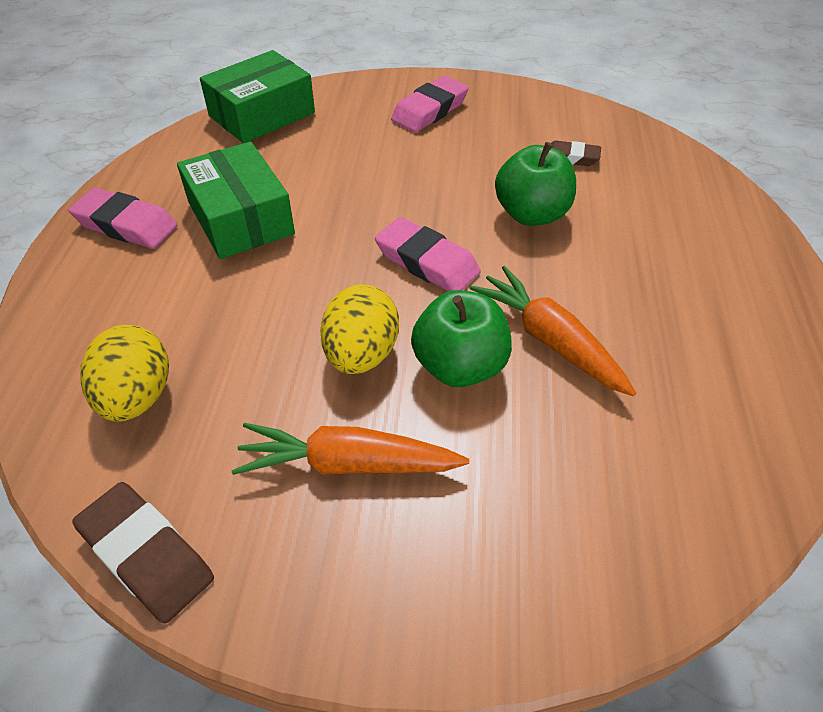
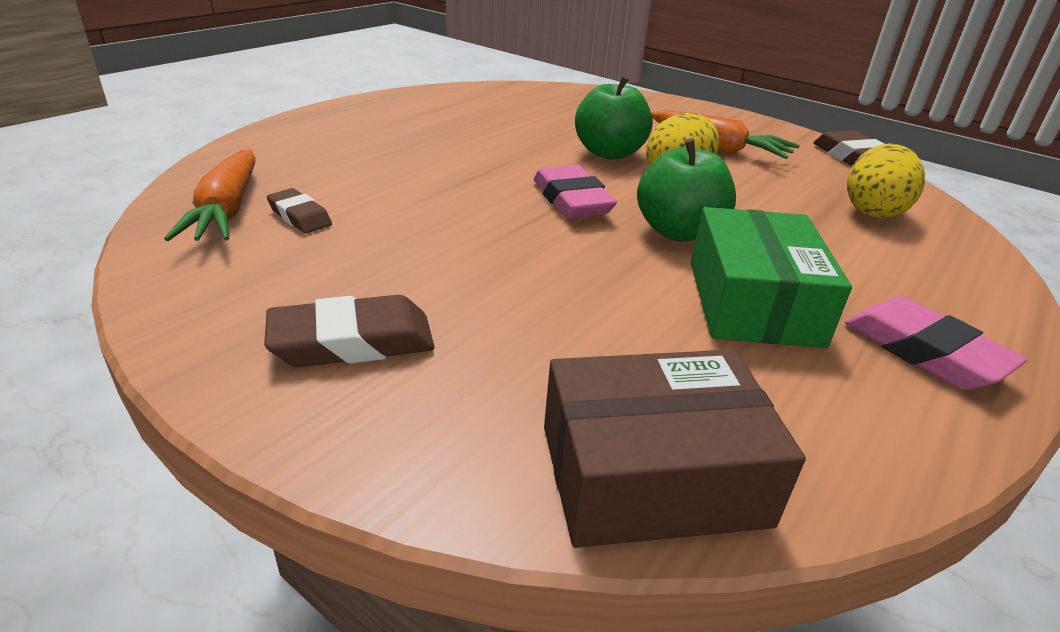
camera: 150 degrees left, 15 degrees down
(262, 114) = (652, 475): green box -> brown box
(430, 110) = (352, 342): pink eraser -> brown eraser
(531, 214) = (428, 194): green apple -> green apple (679, 232)
(549, 340) = (532, 143): orange carrot -> orange carrot (227, 210)

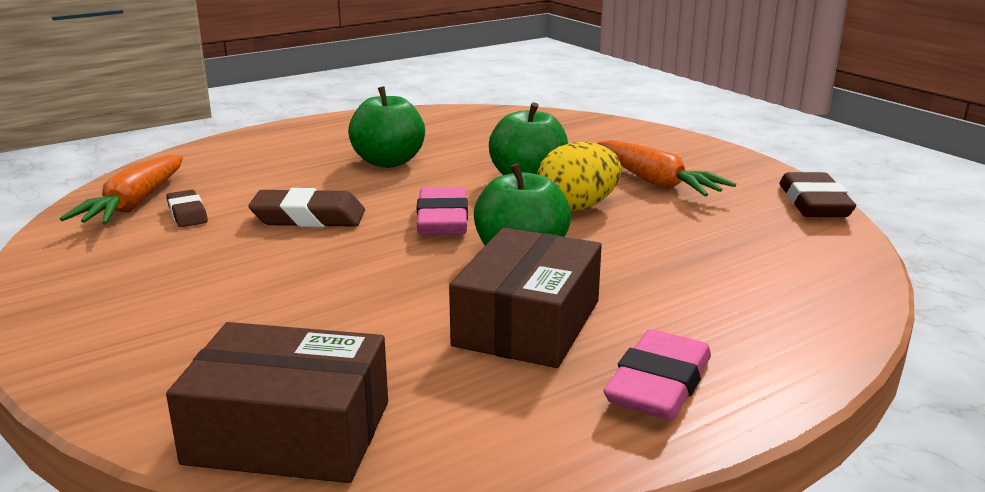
camera: 20 degrees right, 10 degrees down
(352, 342) = (146, 310): brown eraser -> brown eraser (308, 217)
(462, 143) = (388, 162): none -> green apple
(753, 302) = (527, 323): green box -> brown box
(873, 211) = (767, 257): yellow egg -> none
(924, 351) = (658, 385): pink eraser -> pink eraser turned 45 degrees clockwise

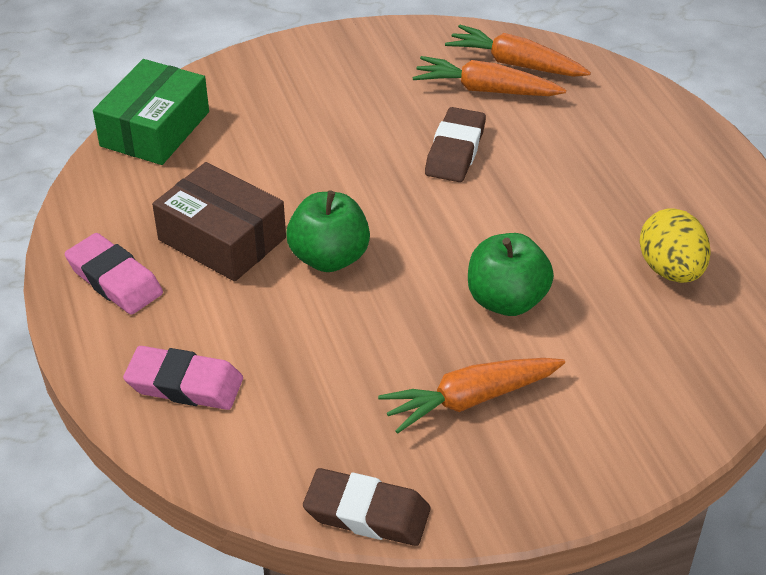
camera: 105 degrees right, 20 degrees up
(187, 214) = (485, 90): brown eraser -> orange carrot
(289, 432) = (155, 129): brown box -> green box
(388, 162) = (587, 210): green apple -> none
(442, 220) = (422, 225): pink eraser -> pink eraser (184, 384)
(577, 207) = (422, 318): yellow egg -> yellow egg (670, 270)

